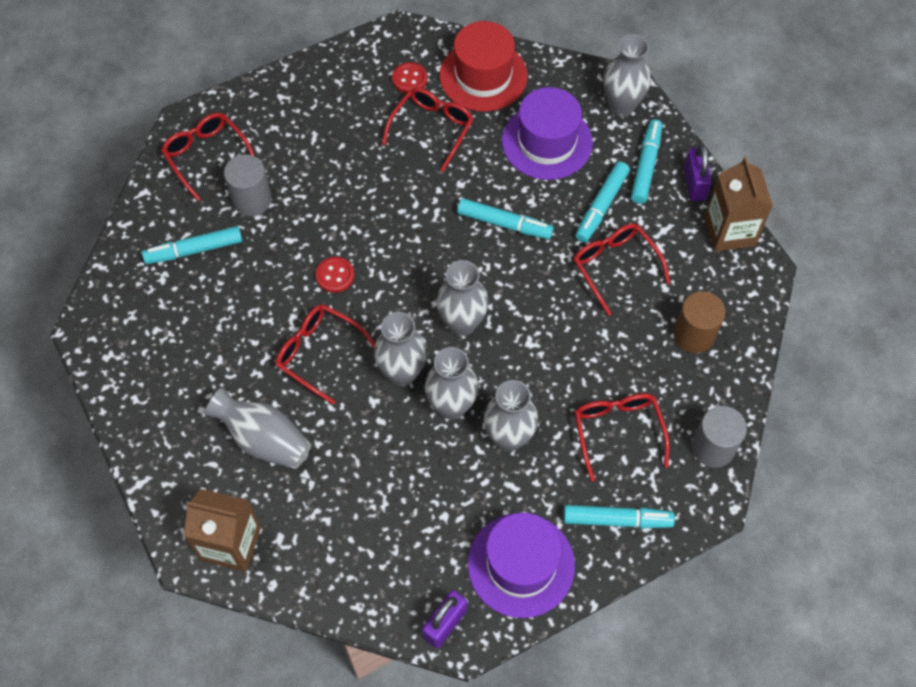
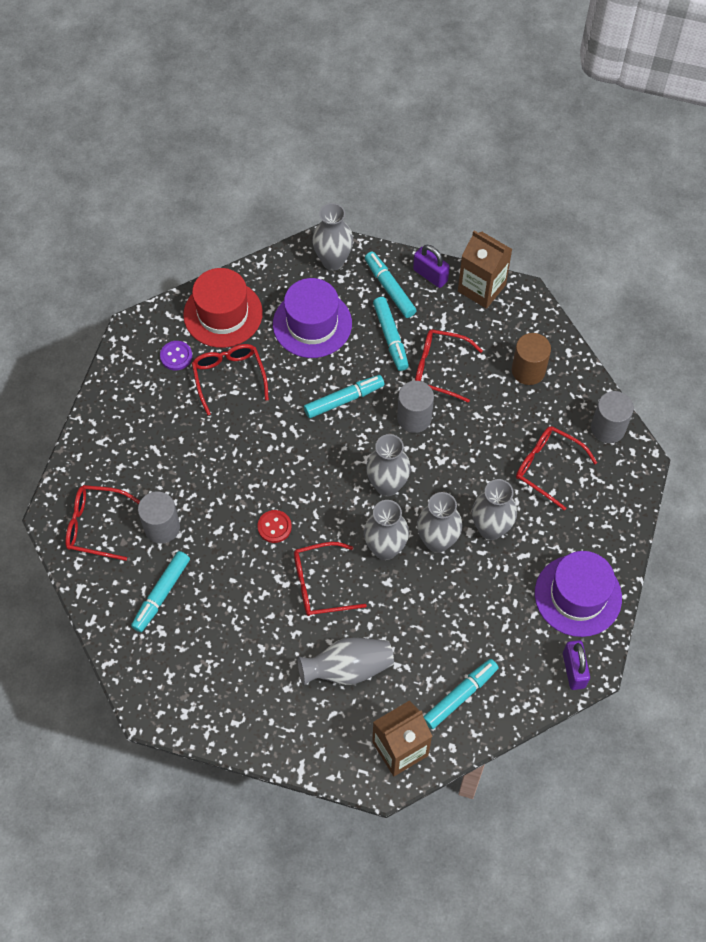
camera: 45 degrees left, 0 degrees up
(409, 79) = (176, 356): red button -> purple button
(547, 288) = (414, 418): none -> grey cylinder
(617, 520) = (601, 519): turquoise marker -> turquoise marker (460, 696)

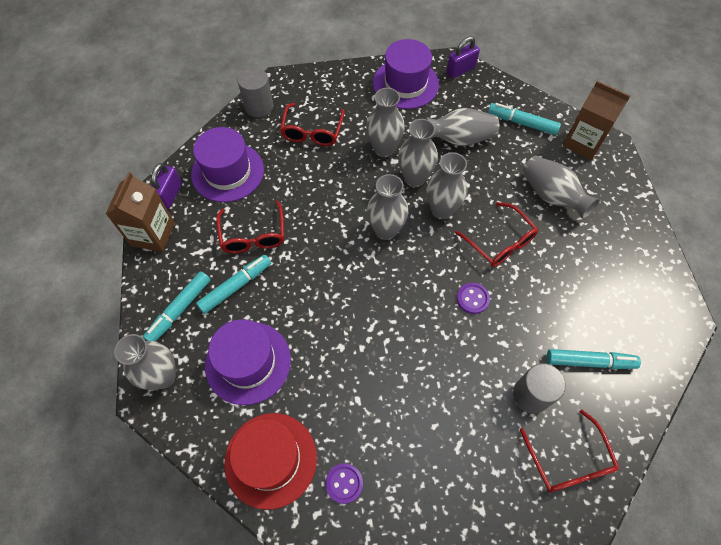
camera: 115 degrees left, 0 degrees up
(229, 377) = (344, 414): red glasses -> none
(274, 527) = (472, 299): red button -> purple button
(344, 400) = (320, 297): turquoise marker -> none
(414, 418) = (312, 235): grey cylinder -> none
(430, 275) = (152, 281): purple padlock -> purple padlock (170, 195)
(468, 613) = (459, 139): none -> grey vase
(528, 370) = (227, 172): brown cylinder -> purple hat

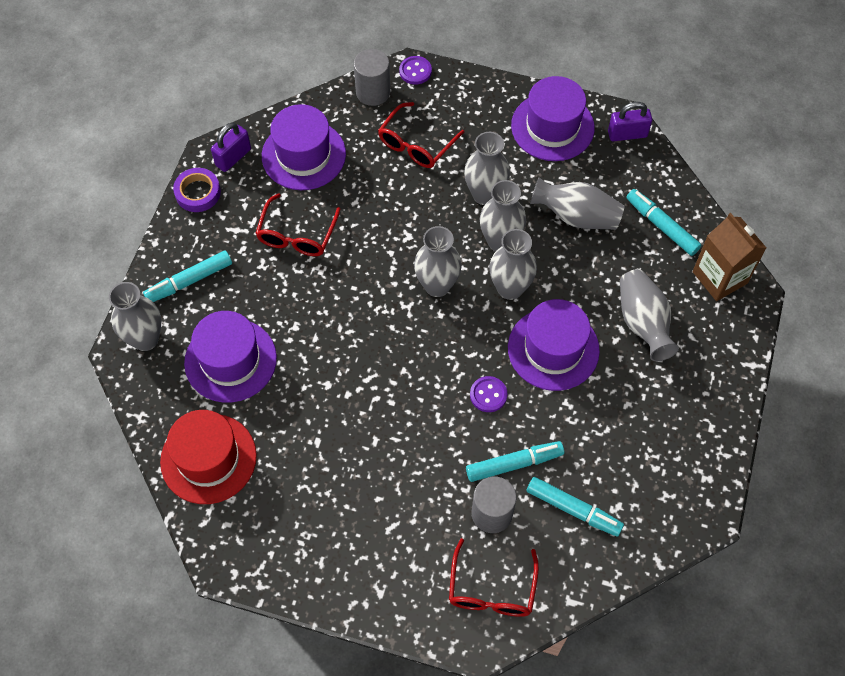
camera: 25 degrees right, 0 degrees up
(153, 234) = (198, 193): brown carton -> purple tape
(236, 286) = (254, 281): turquoise marker -> turquoise marker (514, 464)
(344, 483) = (265, 510): purple button -> purple button (415, 71)
(500, 242) = (553, 349): red glasses -> purple hat

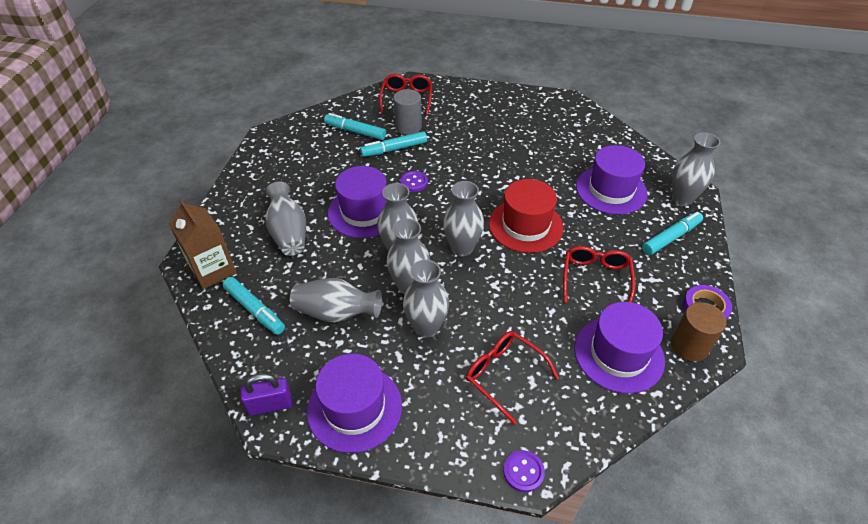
camera: 175 degrees right, 15 degrees down
(208, 458) = (600, 140): red hat -> red hat (525, 225)
(233, 157) = (689, 346): purple padlock -> brown cylinder
(373, 92) = (567, 437): grey cylinder -> none
(416, 144) = (504, 375): red glasses -> red glasses turned 75 degrees counterclockwise

